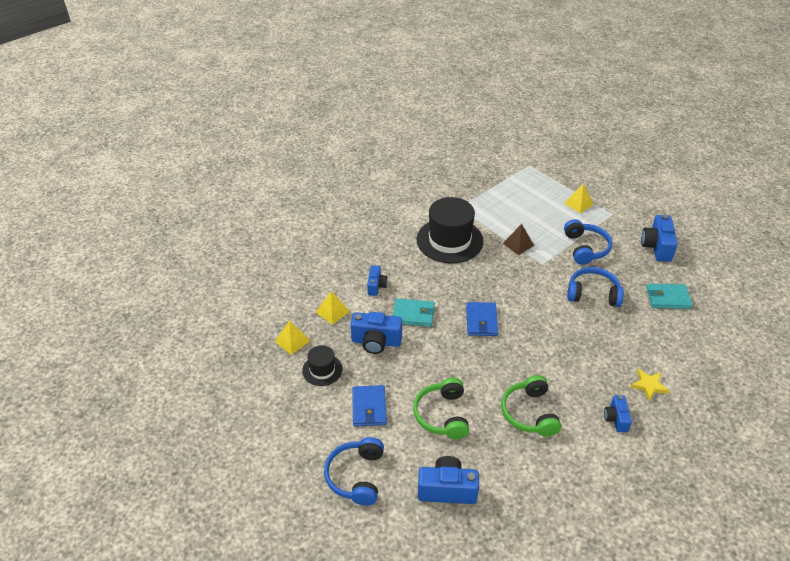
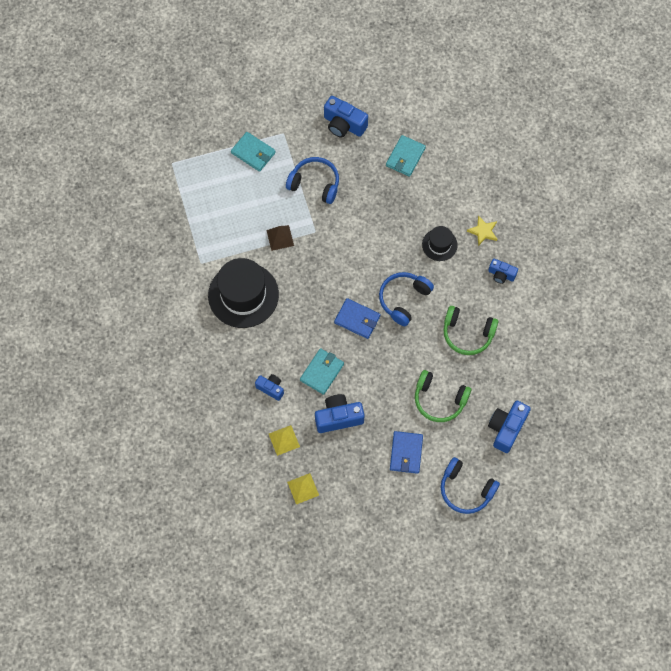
camera: 65 degrees left, 25 degrees up
(322, 370) = (348, 475): black hat -> black hat (439, 245)
(369, 407) = (406, 453): blue wallet -> blue wallet turned 75 degrees clockwise
(376, 342) = (338, 417): blue camera -> blue camera turned 135 degrees counterclockwise
(578, 203) = (253, 153): yellow pyramid -> turquoise wallet
(593, 293) = (371, 212): blue headphones -> blue headphones (403, 299)

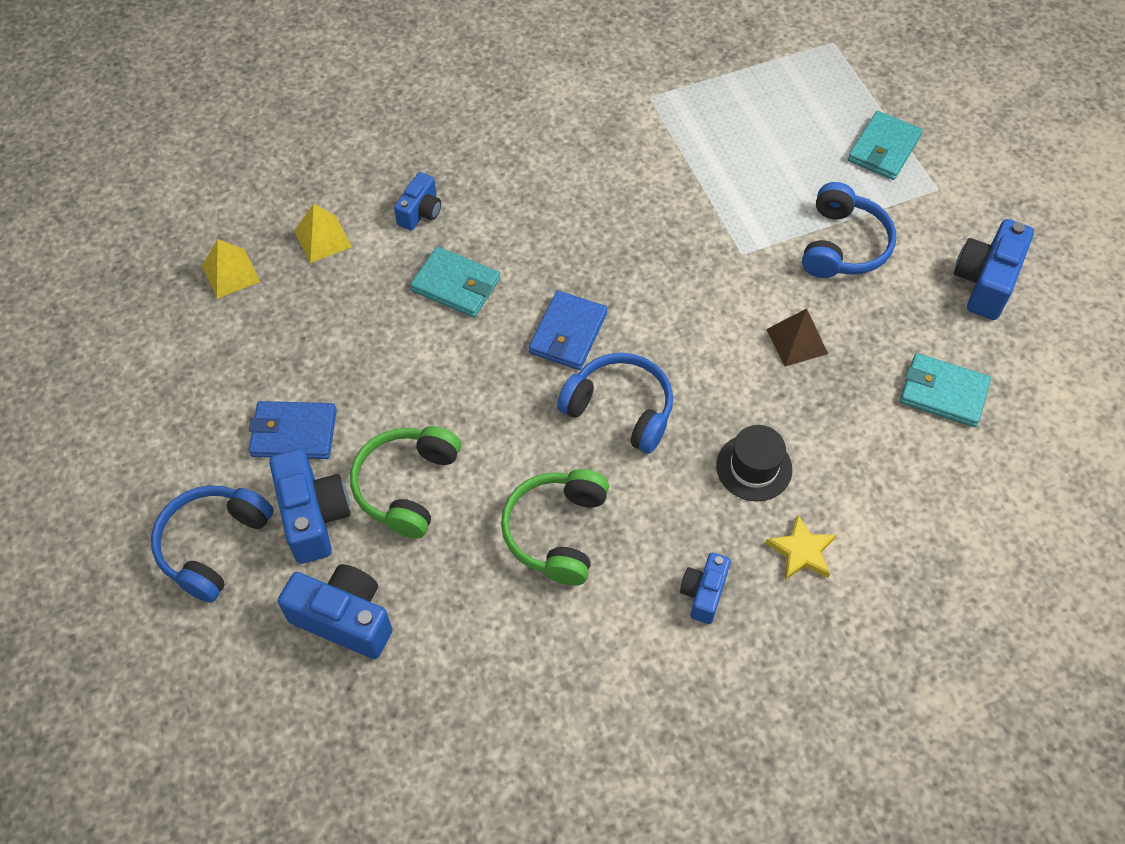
camera: 85 degrees right, 10 degrees down
(243, 295) = (597, 159): black hat -> none
(280, 238) = (719, 201): brown pyramid -> brown pyramid (797, 341)
(338, 417) = (366, 317): blue camera -> blue camera (313, 516)

